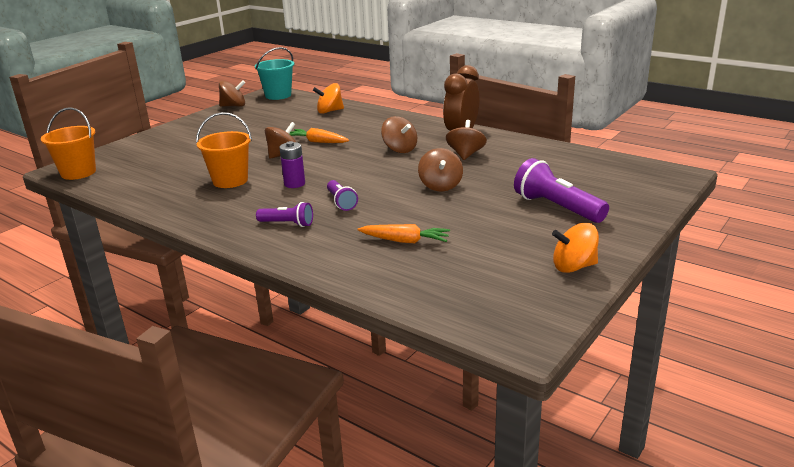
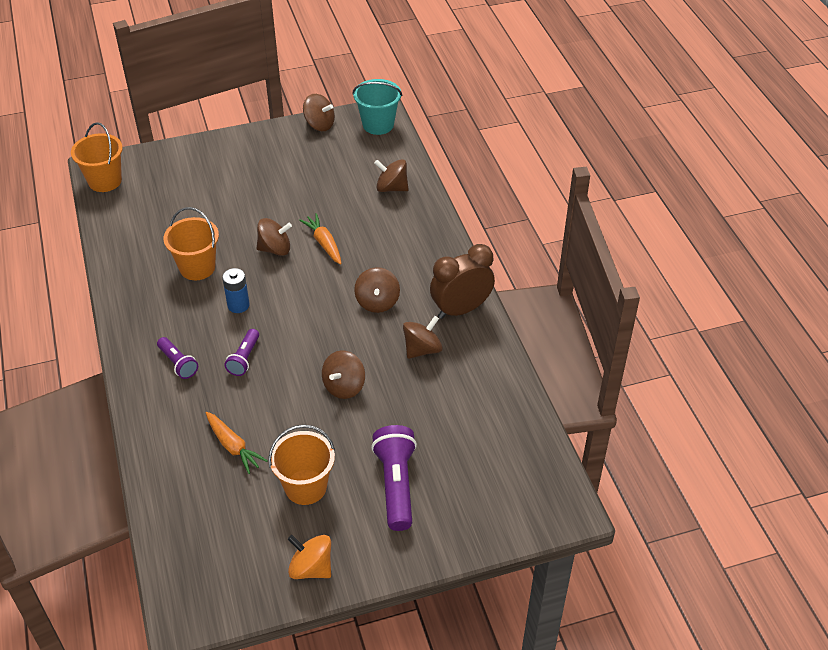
camera: 35 degrees right, 20 degrees up
(294, 184) = (238, 305): purple battery -> blue battery
(329, 111) = (391, 188): orange spinning top -> brown spinning top
(496, 235) = (305, 487): none -> orange bucket

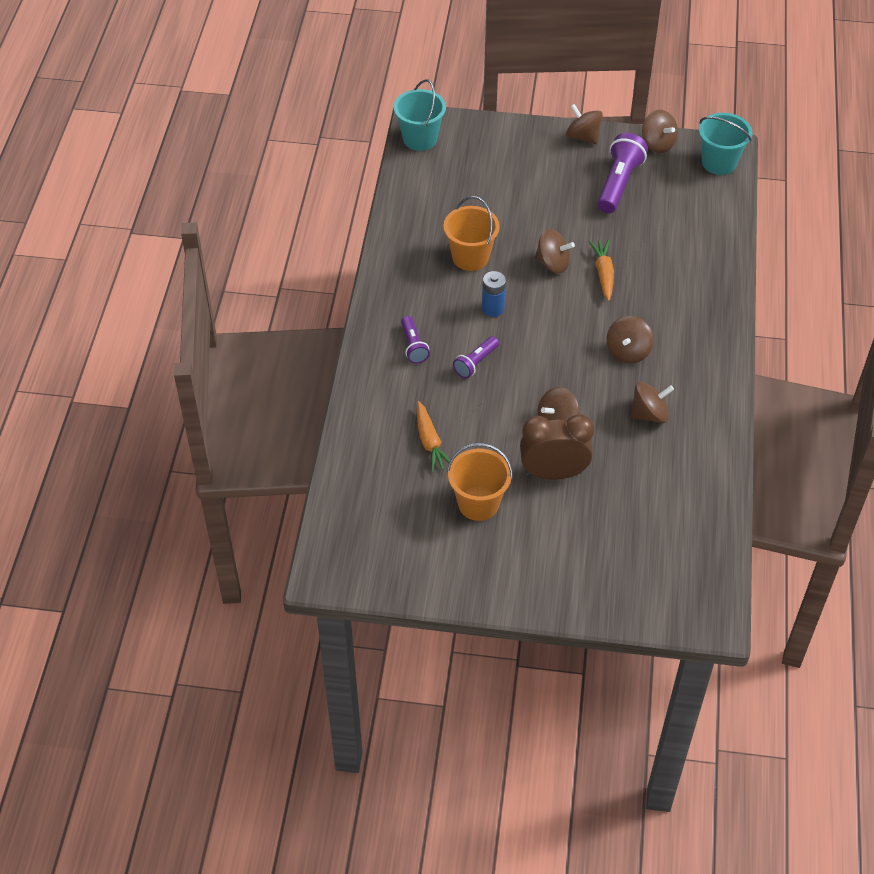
camera: 25 degrees right, 5 degrees up
(105, 181) = (420, 139): orange bucket -> turquoise bucket
(311, 568) = (451, 576): orange spinning top -> none
(391, 188) = (699, 237): brown spinning top -> brown spinning top (583, 137)
(396, 484) = (562, 533): purple flashlight -> purple flashlight (619, 183)
(461, 309) = (707, 388): brown clock -> brown clock (553, 473)

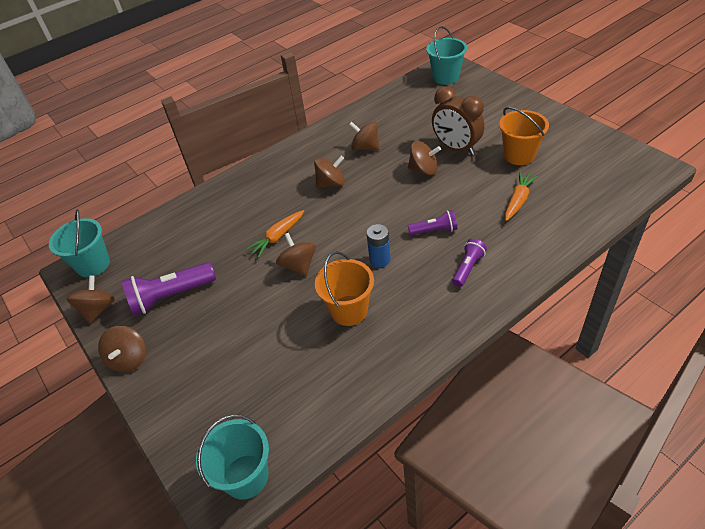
camera: 130 degrees left, 5 degrees down
(688, 587) = (445, 77): none -> turquoise bucket

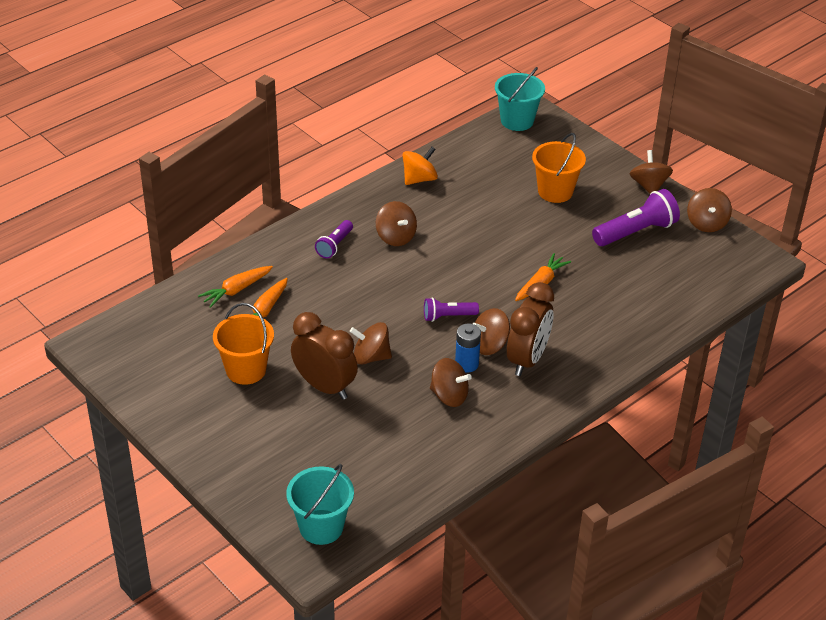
camera: 170 degrees right, 5 degrees down
(93, 264) = (743, 264): turquoise bucket -> none
(298, 265) = (510, 254): brown spinning top -> brown spinning top (395, 237)
(304, 174) = (527, 359): none -> brown clock
(349, 310) = (452, 215): orange bucket -> orange bucket (555, 191)
(380, 260) = (424, 256): blue battery -> blue battery (466, 364)
(382, 361) = (419, 179): none -> orange spinning top
(434, 230) = (364, 282): purple flashlight -> purple flashlight (448, 316)
(550, 217) = (236, 290): none -> orange carrot

